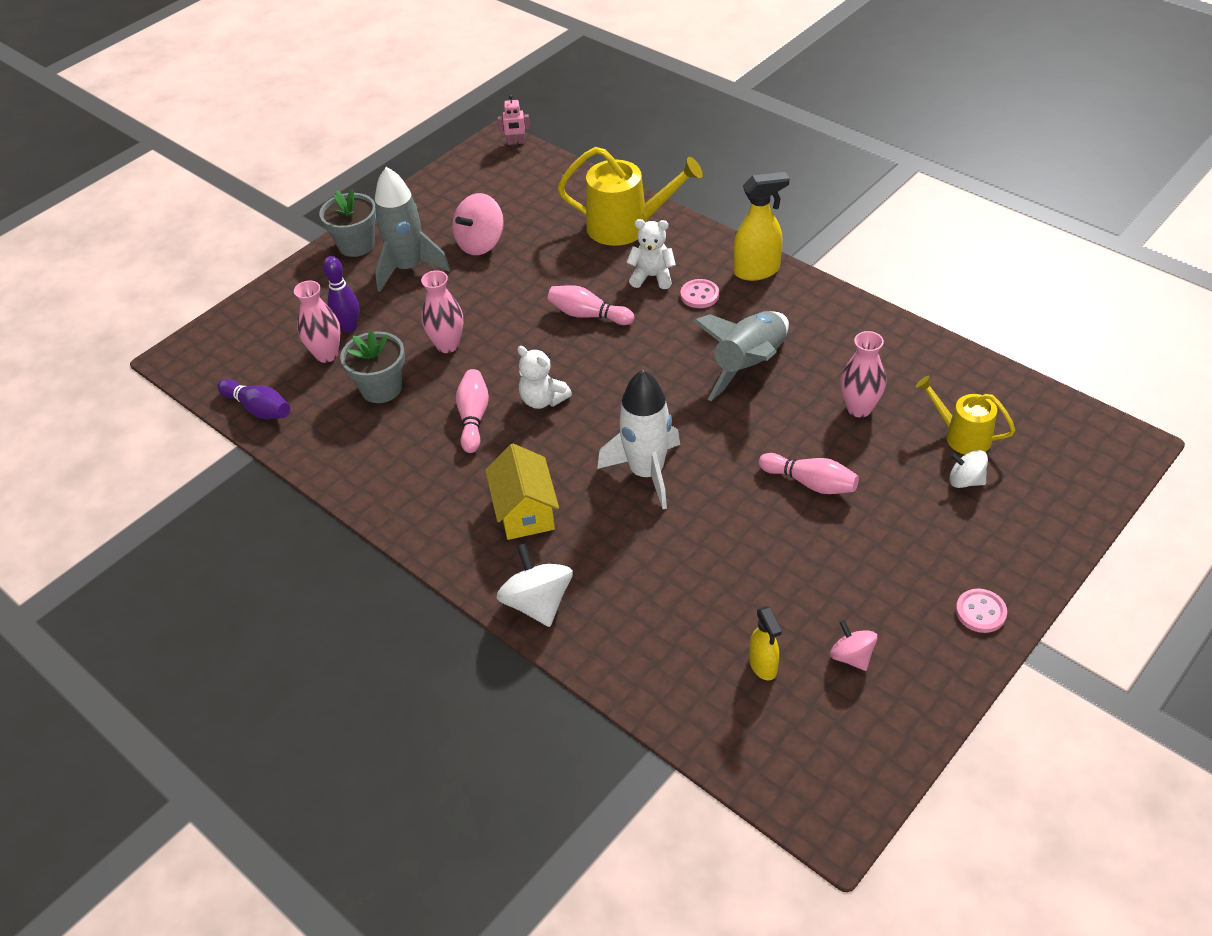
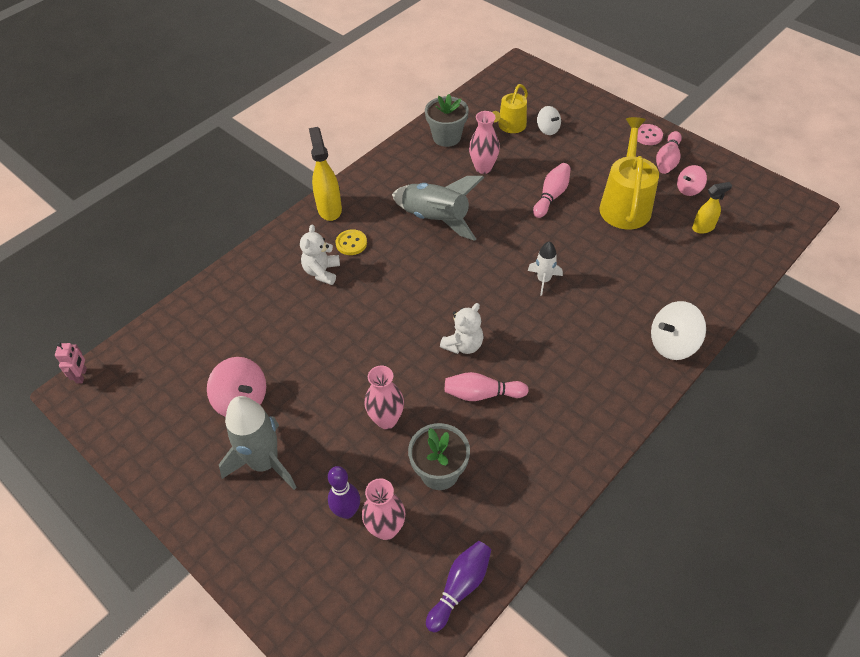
camera: 90 degrees left, 5 degrees up
(356, 245) = (211, 519): grey flower pot -> grey flower pot (446, 137)
(525, 511) = (585, 354): yellow house -> none
(588, 315) = (363, 315): pink bowling pin -> pink bowling pin (667, 160)
(626, 226) = (249, 288): yellow watering can -> yellow watering can (625, 205)
(647, 472) = (543, 280): white rocket -> white rocket, size x0.53
(699, 295) = (351, 243): pink button -> yellow button
(965, 481) = (547, 129): white spinning top -> white spinning top turned 60 degrees counterclockwise

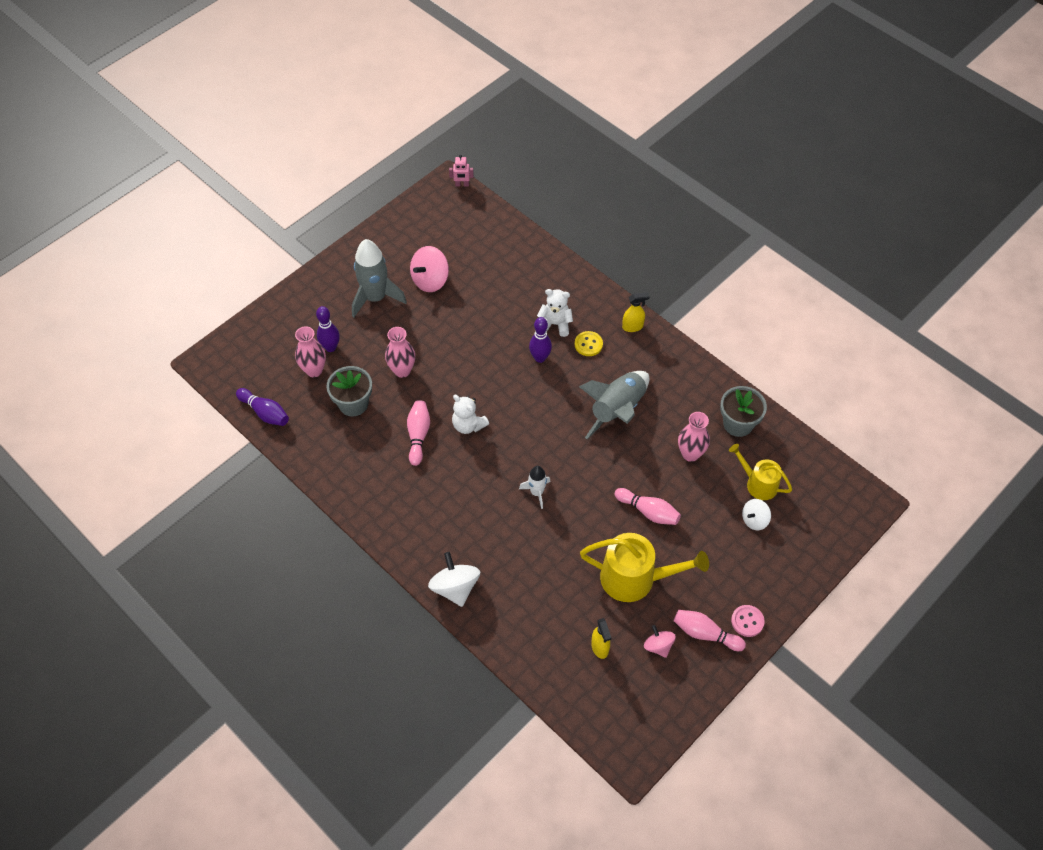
camera: 90 degrees right, 5 degrees up
(329, 209) = (633, 327): yellow spray bottle -> yellow spray bottle, size x0.62
(369, 284) = (540, 358): none -> purple bowling pin

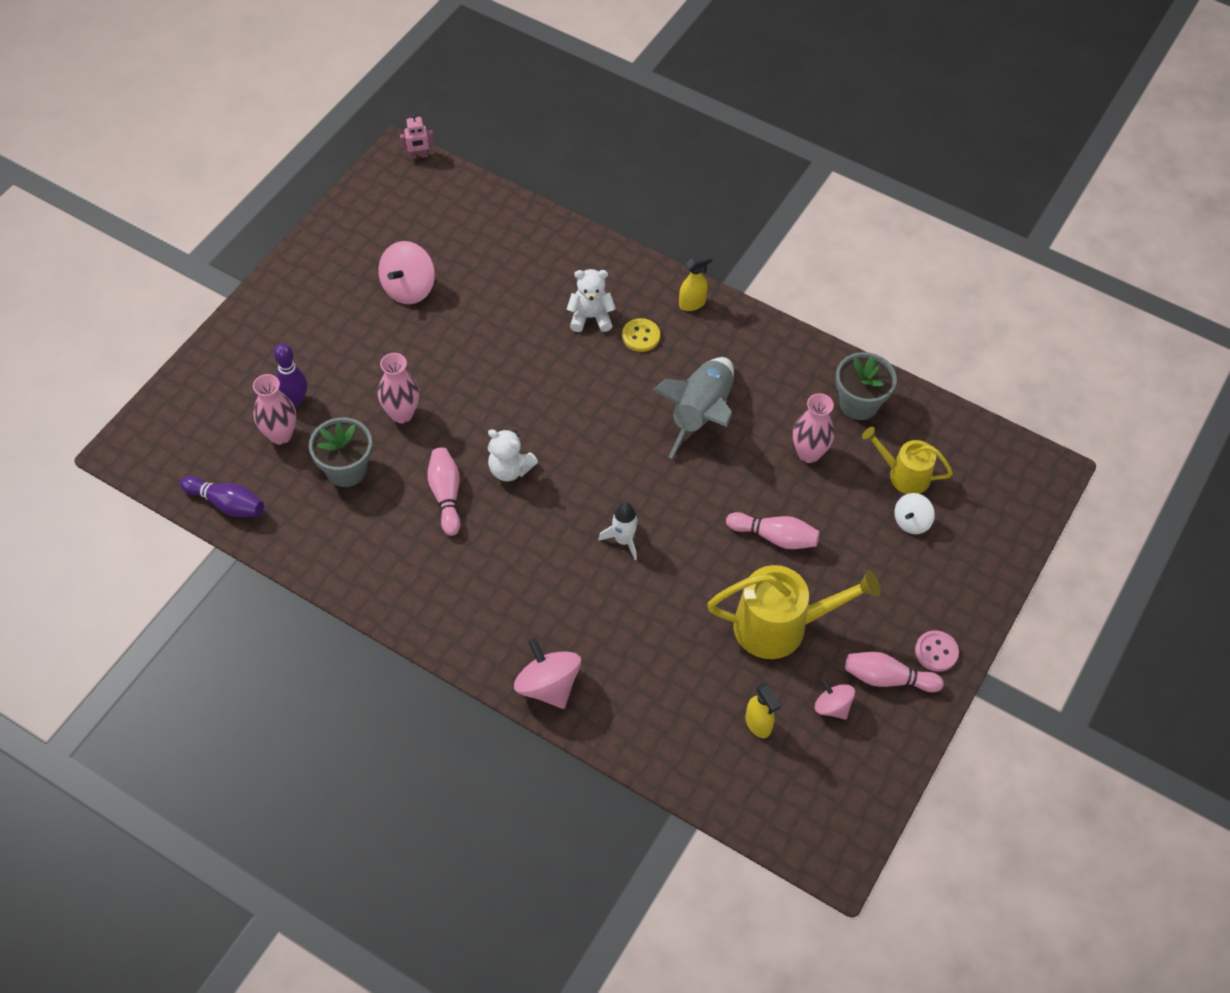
camera: 15 degrees left, 0 degrees up
(375, 298) = (340, 324): grey rocket -> none
(455, 588) = (548, 686): white spinning top -> pink spinning top
(540, 358) = (582, 365): purple bowling pin -> none

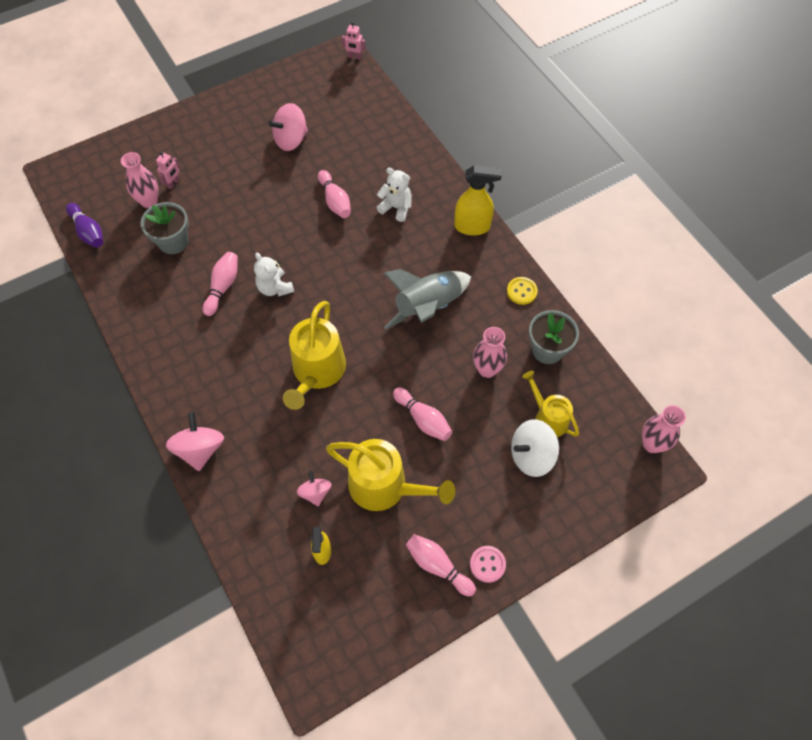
camera: 30 degrees right, 5 degrees up
(295, 400) = (173, 183): purple bowling pin -> pink robot
(402, 414) = (231, 220): pink vase -> pink vase (652, 444)
(513, 339) = (335, 201): none -> pink bowling pin
(623, 540) = (317, 372): white rocket -> yellow watering can
(641, 336) = (422, 235): yellow button -> yellow button (521, 291)
(692, 303) = (472, 227): yellow spray bottle -> yellow spray bottle, size x1.62
(832, 707) = (383, 566): pink spinning top -> pink spinning top (315, 493)
(911, 521) = (531, 455): white spinning top -> white spinning top, size x1.64

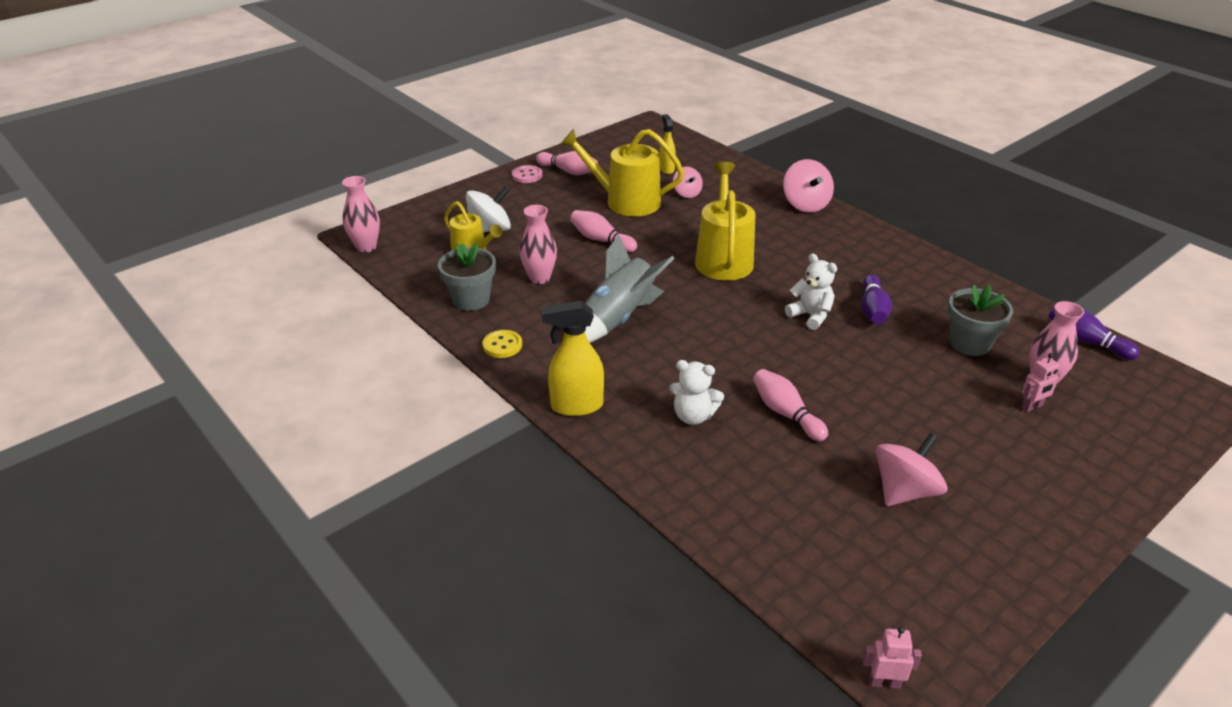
camera: 170 degrees right, 25 degrees down
(173, 183) = (1032, 407): pink robot -> pink robot turned 135 degrees counterclockwise
(223, 287) = (872, 310): pink bowling pin -> purple bowling pin

